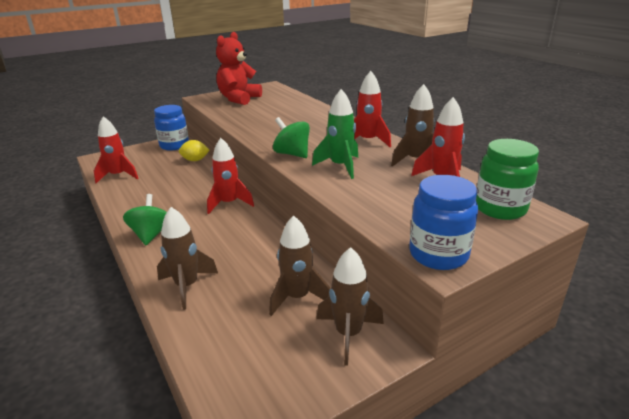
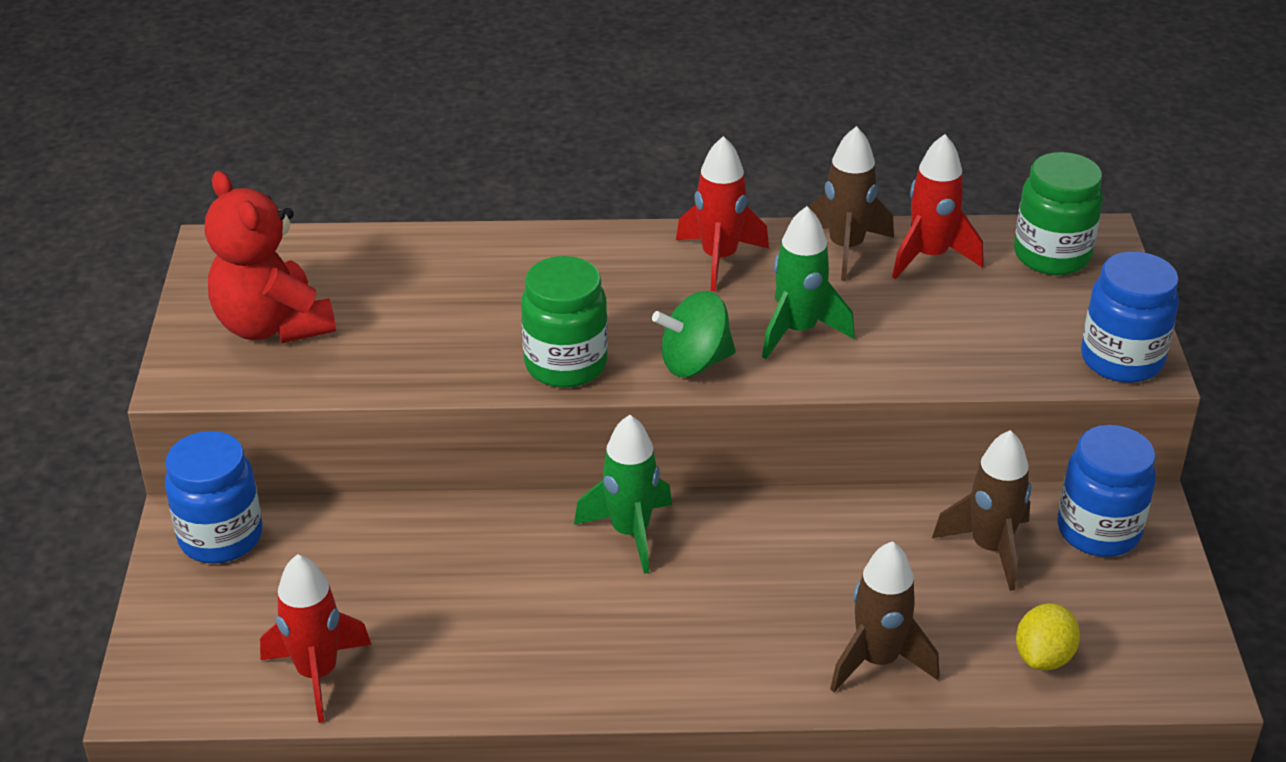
camera: 60 degrees left, 10 degrees up
(151, 235) = (666, 671): green spinning top -> none
(195, 160) = (357, 525): yellow lemon -> yellow lemon (1043, 657)
(229, 203) = (630, 533): red rocket -> green rocket
(264, 136) = (565, 365): none -> green jar
(348, 334) = (1098, 531): brown rocket -> blue jar

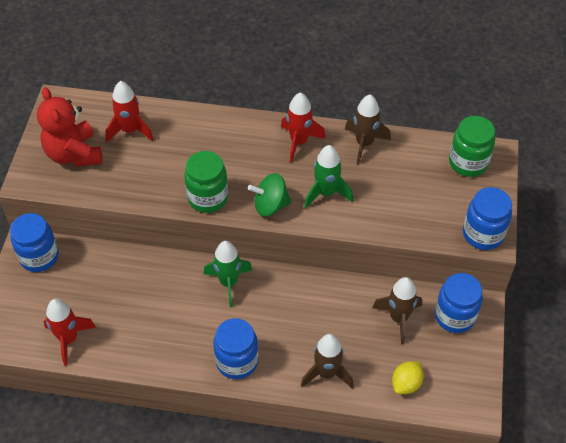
camera: 10 degrees right, 15 degrees up
(686, 665) = (237, 361): none -> blue jar
(929, 256) = (405, 155): red rocket -> red rocket (130, 130)

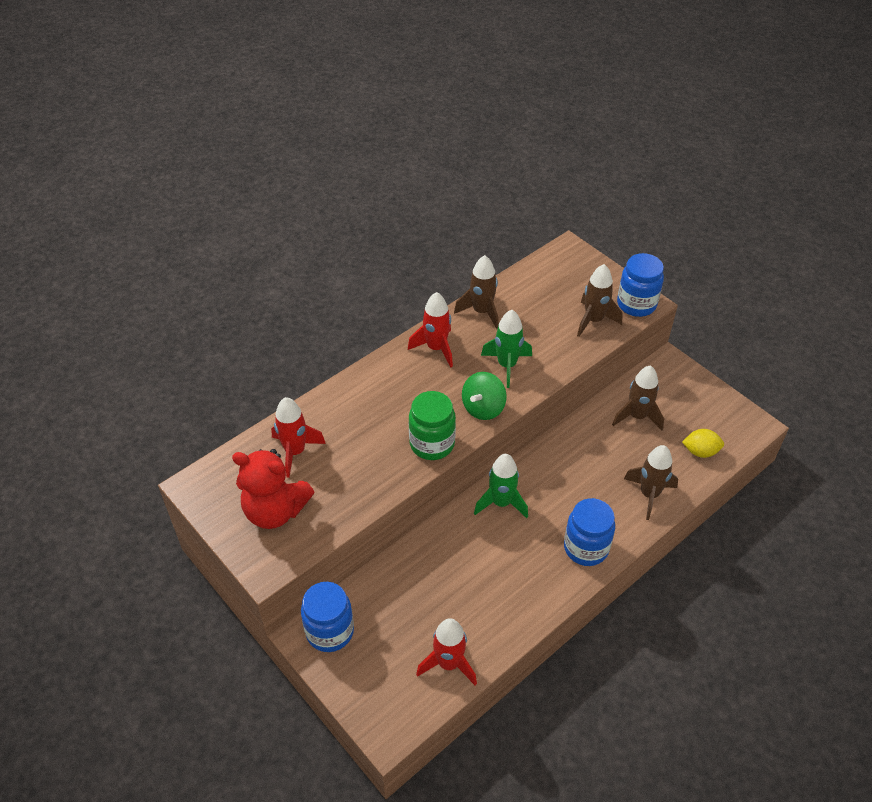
camera: 50 degrees left, 5 degrees down
(406, 384) = (700, 451): yellow lemon -> yellow lemon turned 75 degrees counterclockwise
(432, 217) = (593, 320): none -> brown rocket
(454, 316) = (665, 383): blue jar -> none
(468, 163) = (562, 268): green jar -> none

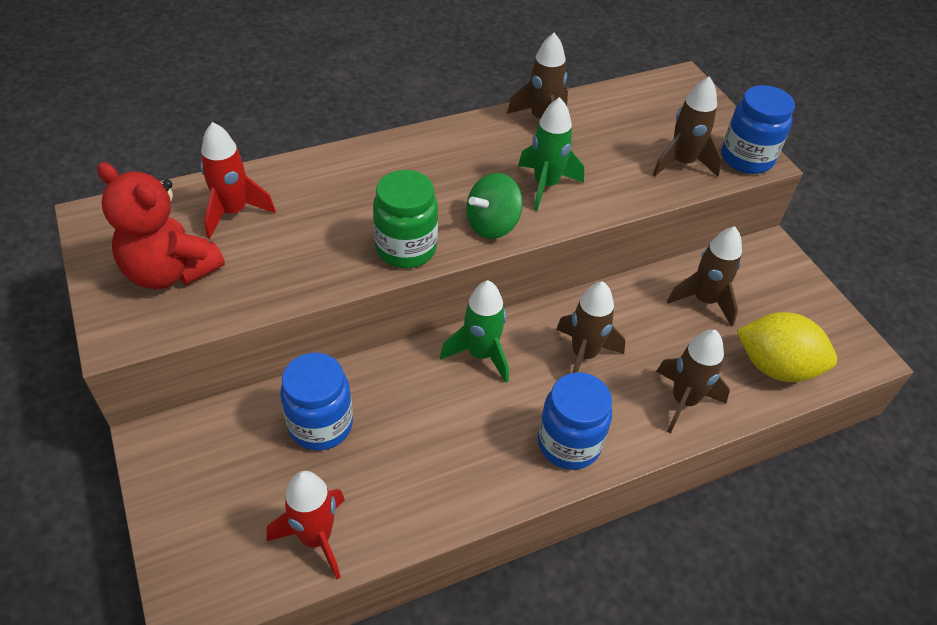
camera: 15 degrees right, 0 degrees up
(330, 631) = (187, 446): blue jar -> blue jar (321, 425)
(436, 348) = (466, 144): red rocket -> none
(571, 481) = (583, 355): none -> brown rocket
(700, 451) = (776, 367): yellow lemon -> yellow lemon, size x1.67

